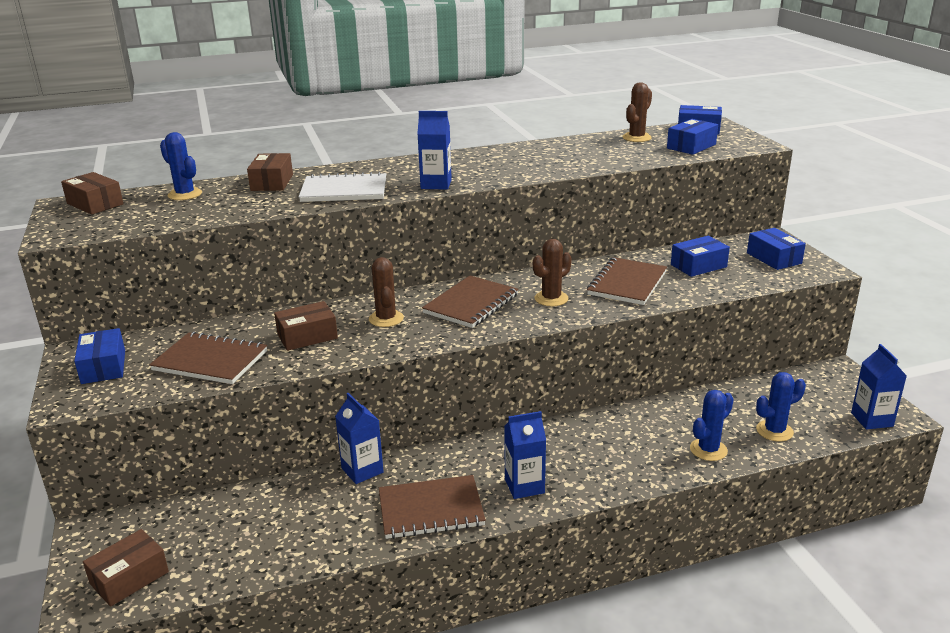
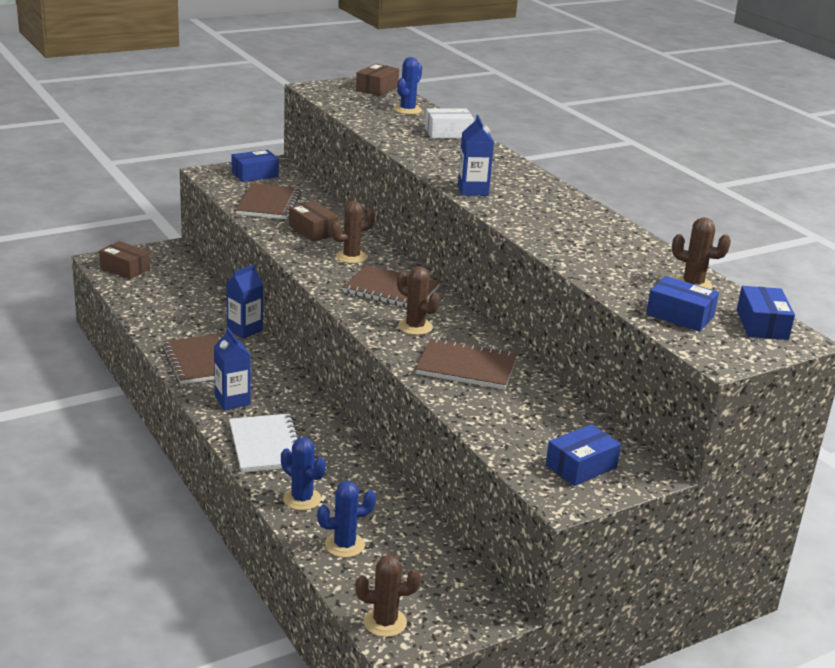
camera: 75 degrees right, 0 degrees up
(272, 182) = (448, 133): brown box -> white box
(344, 191) = (440, 158): white notebook -> white notebook (266, 445)
(698, 266) = (532, 412): blue box -> none
(774, 431) = (344, 545): blue cactus -> blue cactus turned 75 degrees counterclockwise
(872, 419) = (385, 622): blue carton -> brown cactus

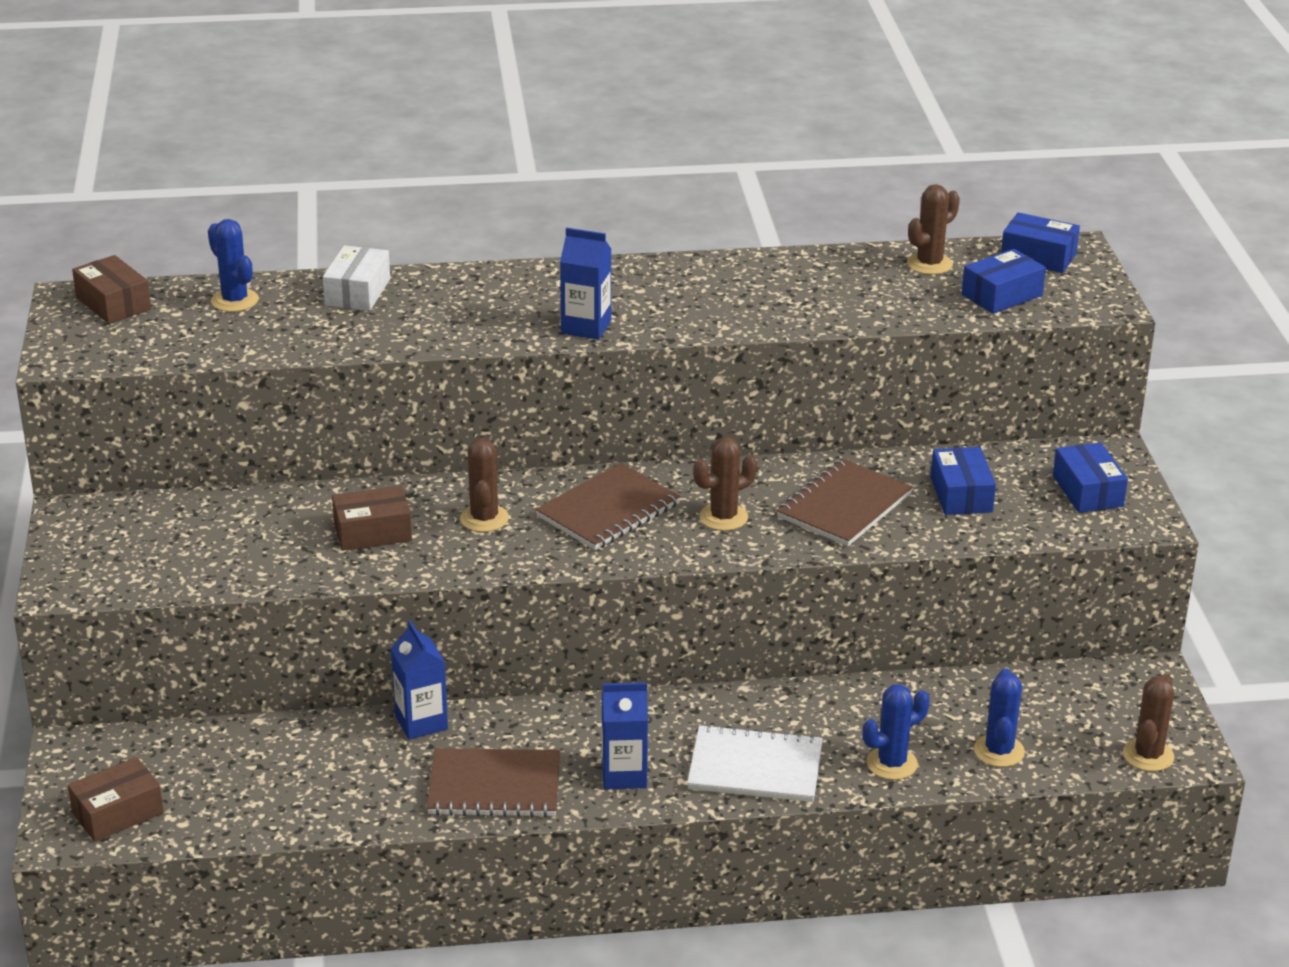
camera: 65 degrees left, 5 degrees up
(255, 174) = (107, 542): blue box -> blue box (961, 494)
(269, 204) = (242, 552): brown notebook -> none

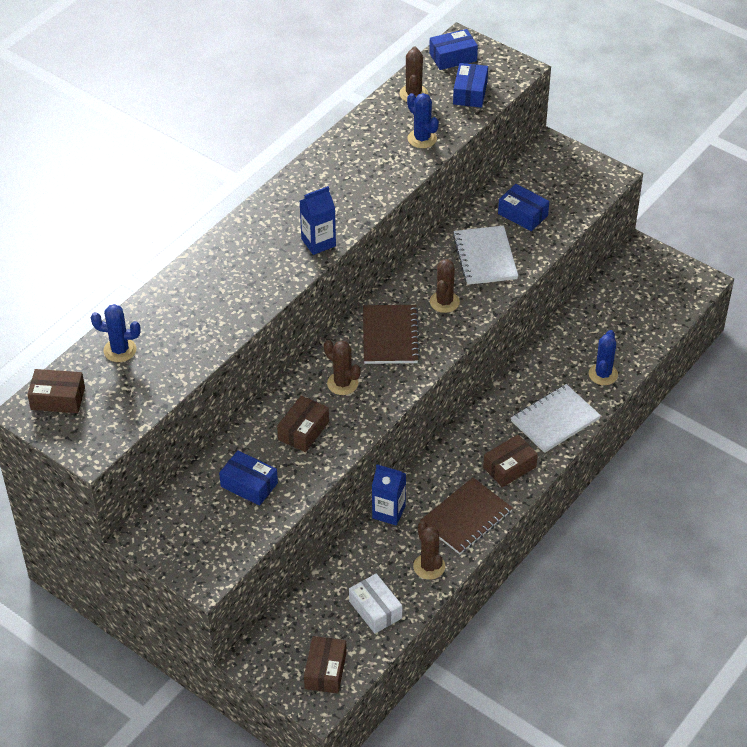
camera: 45 degrees left, 15 degrees up
(357, 292) = (174, 299): white box -> white box (375, 609)
(624, 775) = (509, 467): blue carton -> brown box
(844, 506) = (485, 257): brown notebook -> white notebook
(999, 751) = (633, 335): blue cactus -> blue cactus (422, 139)
(1088, 491) = (569, 175): blue box -> blue box (249, 485)
(1148, 755) = (688, 293): brown cactus -> brown cactus (429, 566)

